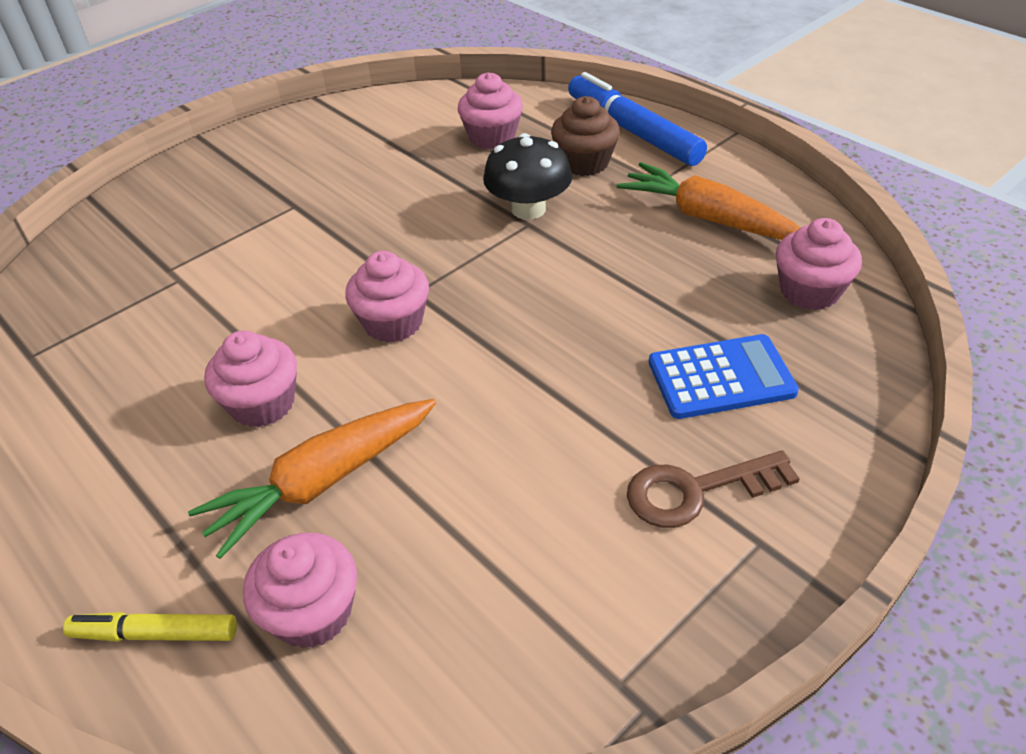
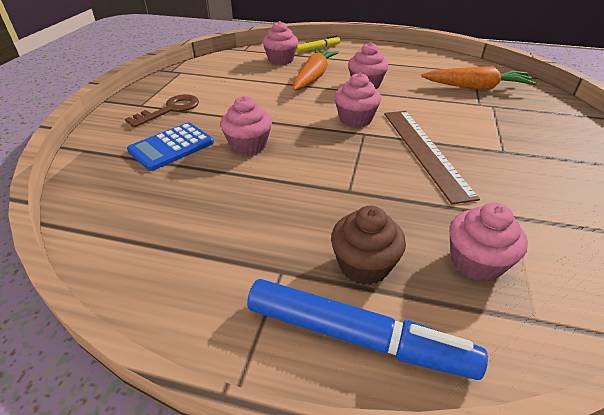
camera: 145 degrees right, 5 degrees down
(378, 237) = (425, 151): none -> brown ruler
(528, 209) = (360, 201): black mushroom -> none
(708, 218) = (217, 245): orange carrot -> orange carrot (476, 87)
(809, 291) = (122, 210): pink cupcake -> pink cupcake (248, 145)

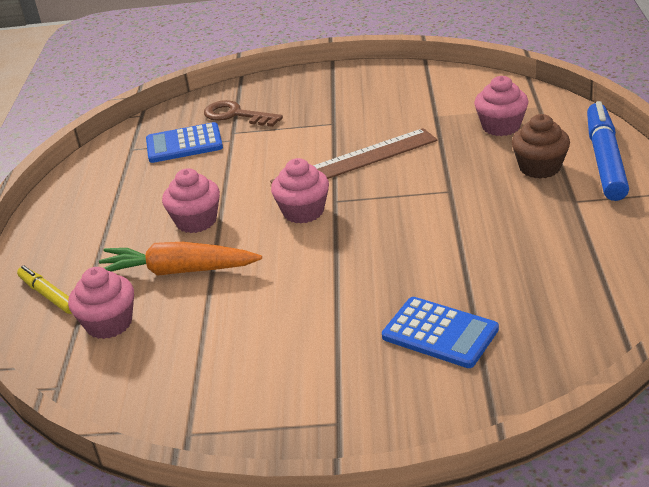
camera: 100 degrees left, 5 degrees down
(170, 110) = (341, 379): brown key -> brown key (236, 115)
(248, 145) = (403, 272): pink cupcake -> none
(476, 87) = (184, 144): orange carrot -> blue calculator

